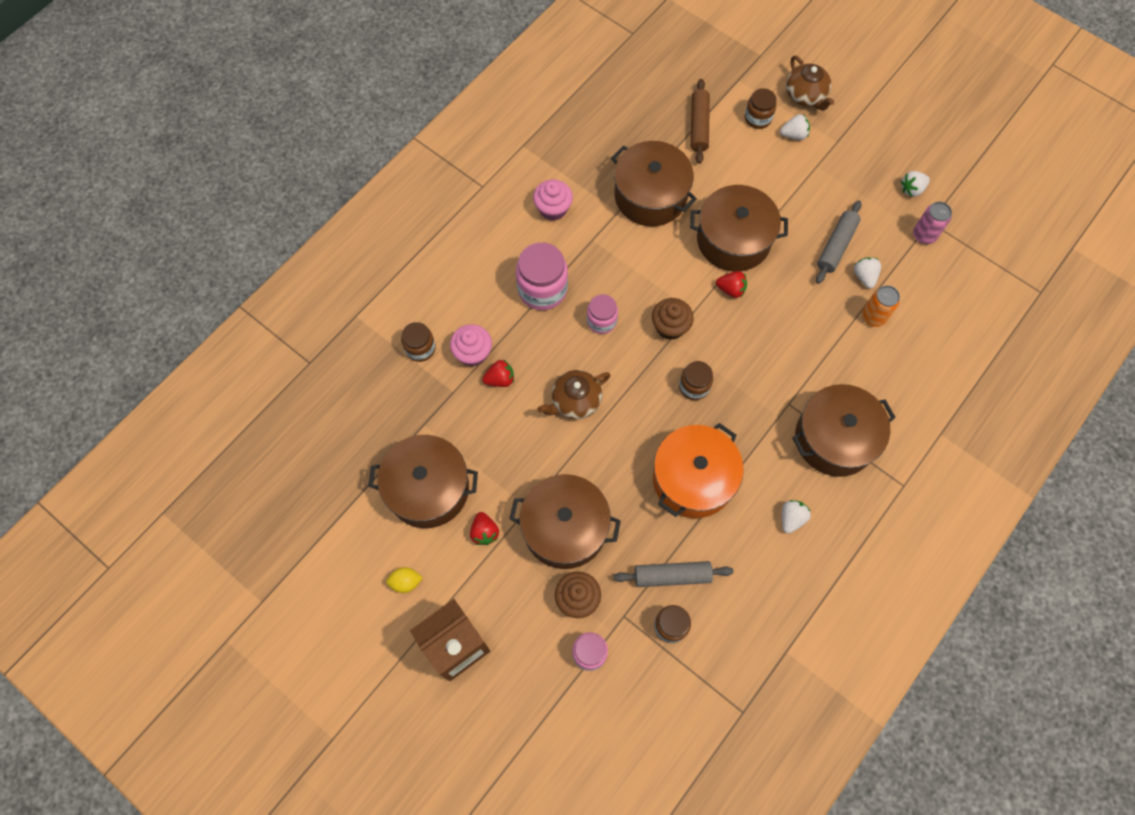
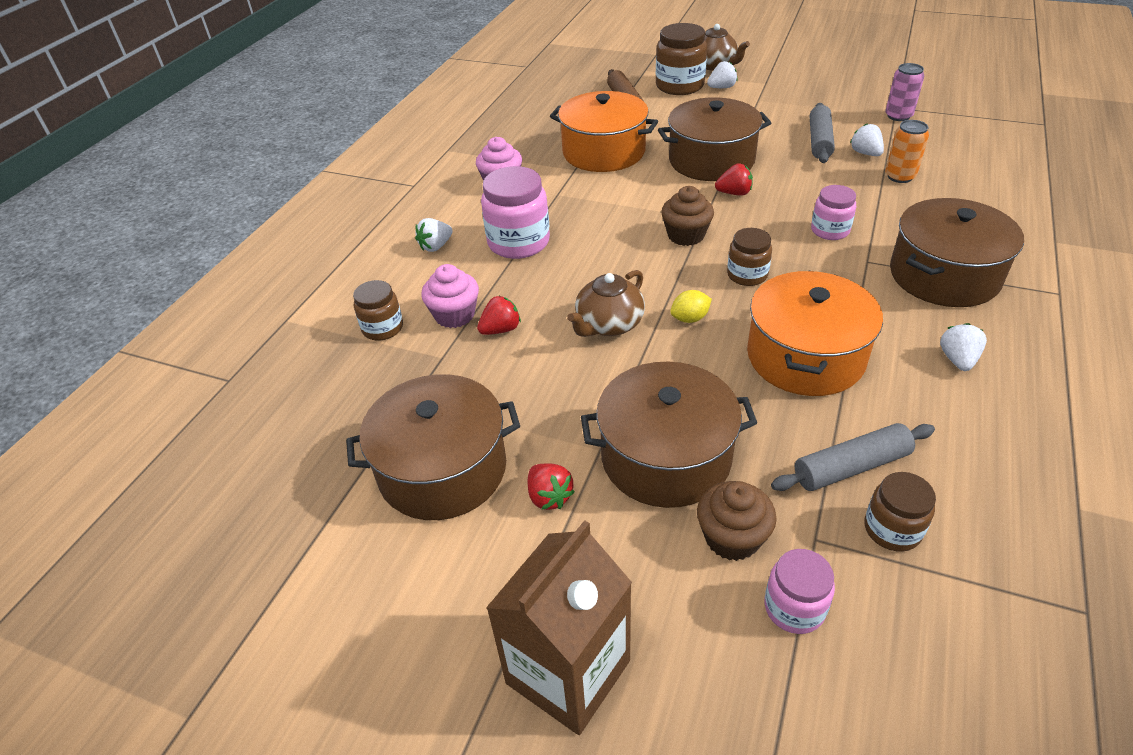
camera: 15 degrees left, 25 degrees down
(406, 582) = (446, 602): yellow lemon -> yellow lemon (690, 318)
(601, 321) = (603, 250): pink jar -> pink jar (830, 230)
(650, 196) = (603, 152): brown pot -> orange pot
(757, 118) = (679, 86): brown jar -> brown jar, size x1.67
(912, 189) = (860, 93): white strawberry -> white strawberry (436, 246)

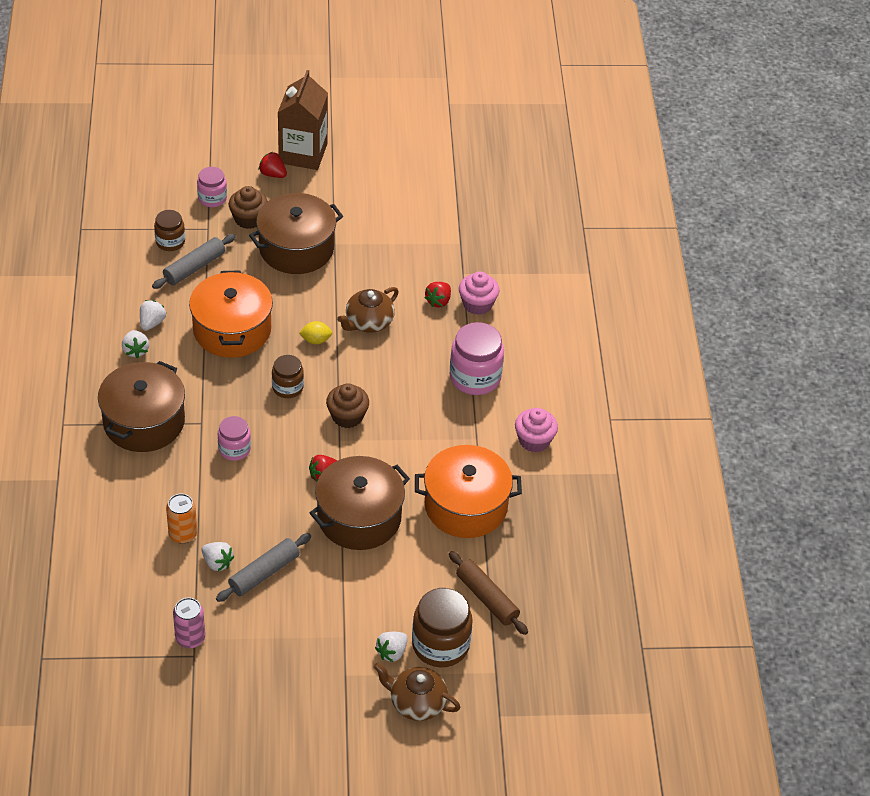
camera: 150 degrees right, 5 degrees up
(382, 328) = (518, 283): brown jar -> none
(436, 246) = (536, 358): white strawberry -> white strawberry (152, 323)
(442, 469) = (414, 213): brown pot -> none
(549, 497) = (349, 214): red strawberry -> red strawberry (273, 174)
(608, 324) = (368, 322): brown teapot -> brown teapot turned 150 degrees counterclockwise
(690, 318) = (316, 340): yellow lemon -> yellow lemon turned 45 degrees clockwise
(819, 141) = (264, 573): grey rolling pin -> grey rolling pin turned 60 degrees clockwise

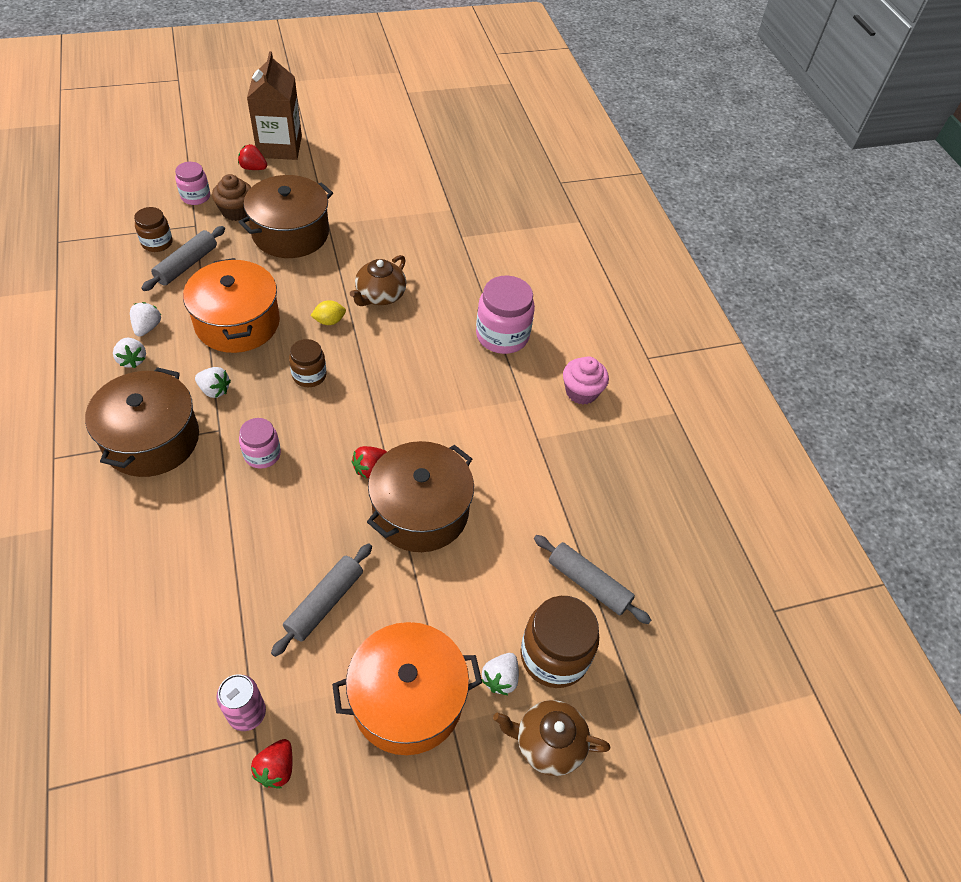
camera: 15 degrees left, 5 degrees up
(183, 534) = (217, 571): orange can -> none
(217, 563) = (265, 600): white strawberry -> white strawberry (214, 390)
(347, 416) = (380, 397): brown cupcake -> none
(438, 301) = (445, 265): red strawberry -> red strawberry (276, 768)
(466, 506) = (533, 476): orange pot -> orange pot (407, 699)
(477, 304) = (483, 263): pink cupcake -> none
(487, 598) = (588, 583): brown rolling pin -> grey rolling pin

